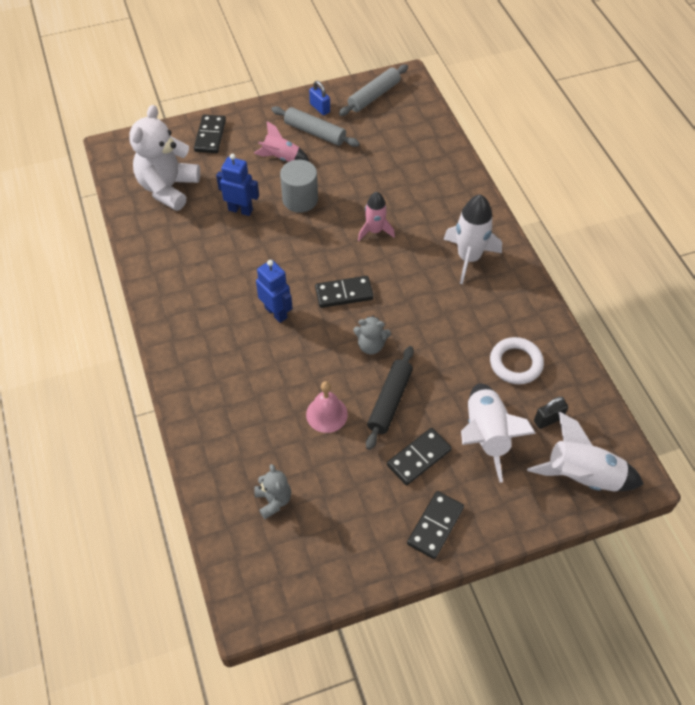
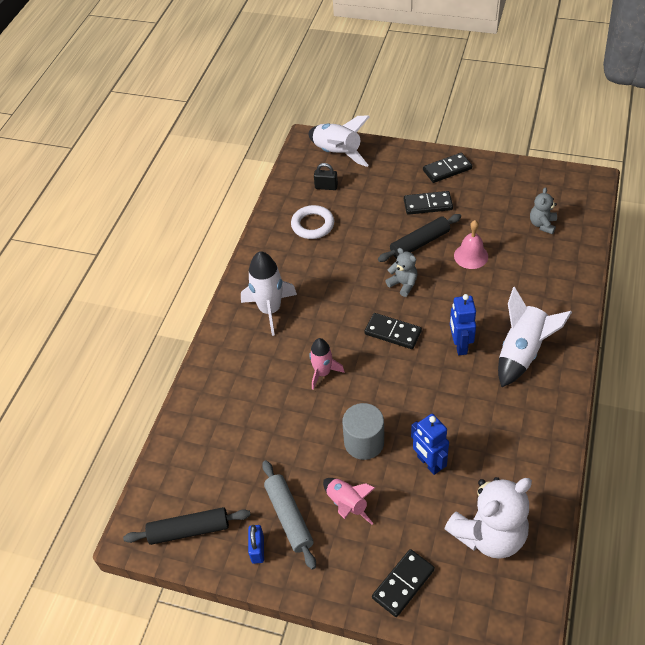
camera: 140 degrees left, 5 degrees down
(374, 96) = (189, 530): grey rolling pin -> black rolling pin
(486, 435) = (373, 197): white rocket -> white rocket (522, 352)

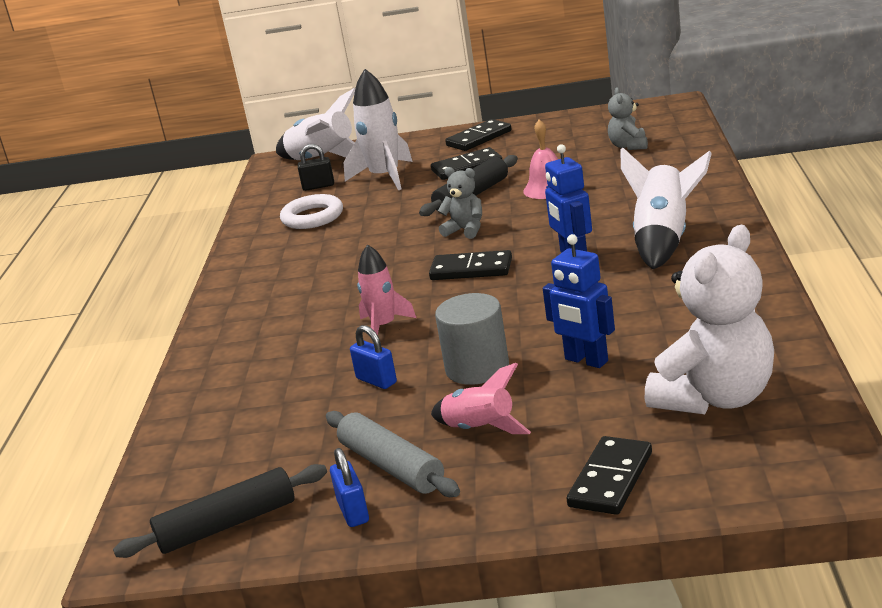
camera: 15 degrees left, 25 degrees down
(270, 310) = (279, 295): white rocket -> white rocket (385, 177)
(303, 429) = (376, 381): none -> blue padlock

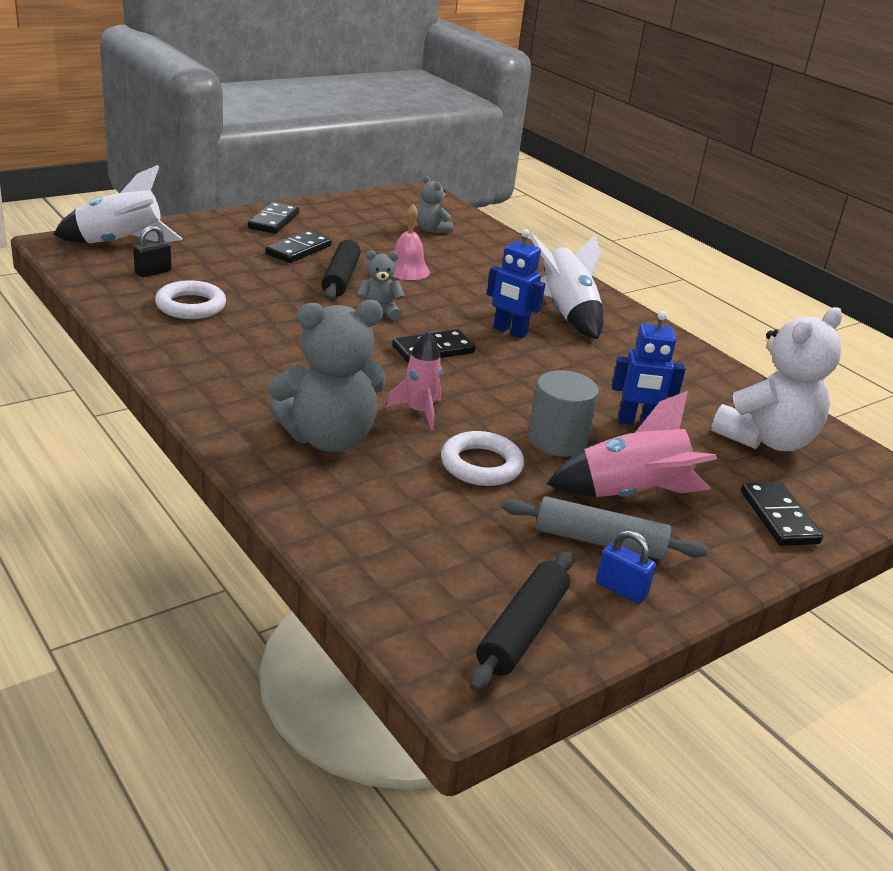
camera: 45 degrees left, 5 degrees up
(280, 341) = (329, 438): none -> grey teddy bear
(376, 381) = (481, 465): blue padlock -> white ring
(385, 177) = (221, 261): white rocket -> none
(479, 429) = (630, 495): pink rocket -> pink rocket, size x1.59
(715, 398) = (766, 440): white teddy bear -> white teddy bear turned 45 degrees clockwise

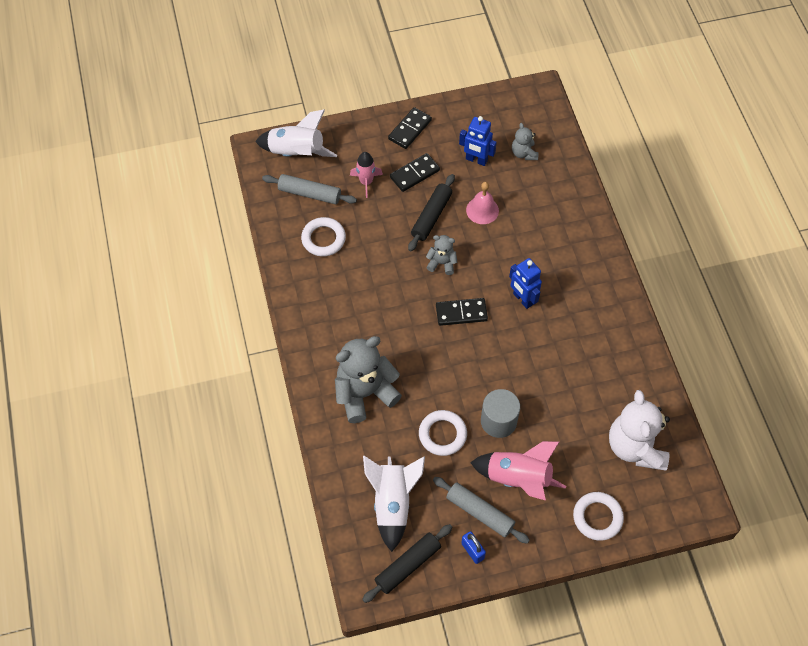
camera: 25 degrees right, 30 degrees up
(153, 272) = (309, 193): black padlock -> grey rolling pin
(329, 438) = (365, 393): grey teddy bear -> grey teddy bear turned 150 degrees clockwise
(419, 412) = (426, 377): pink rocket -> pink rocket (366, 182)
(567, 313) = (574, 283): white rocket -> white rocket (392, 503)
(636, 422) = (559, 413): blue robot -> blue robot (476, 160)
(766, 440) = (635, 447): white teddy bear -> white teddy bear turned 105 degrees clockwise
(779, 517) = (597, 517): black domino -> white ring

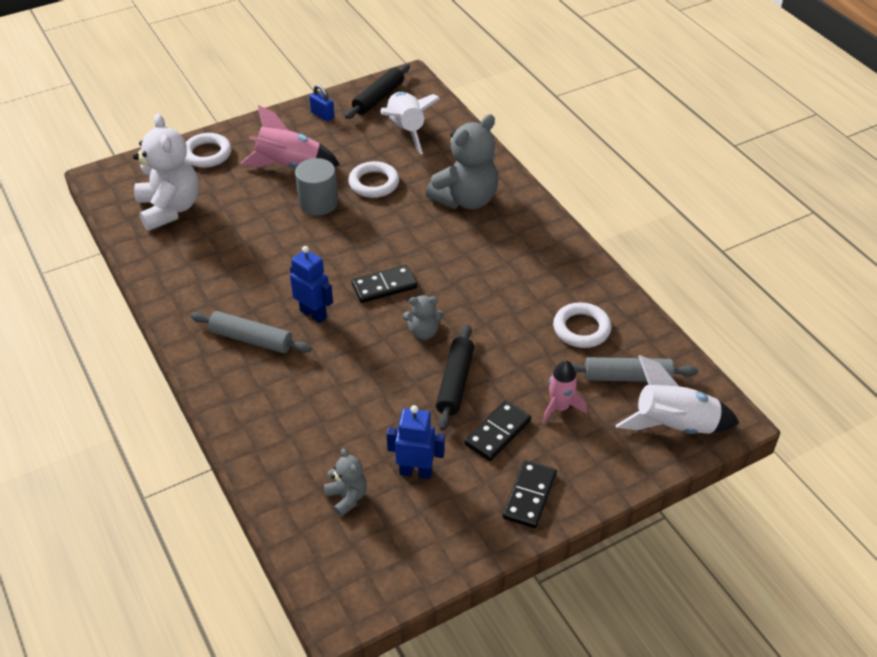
camera: 165 degrees right, 15 degrees down
(479, 512) = (322, 138): grey rolling pin -> grey rolling pin (251, 339)
(482, 210) = (389, 404): pink bell -> none

